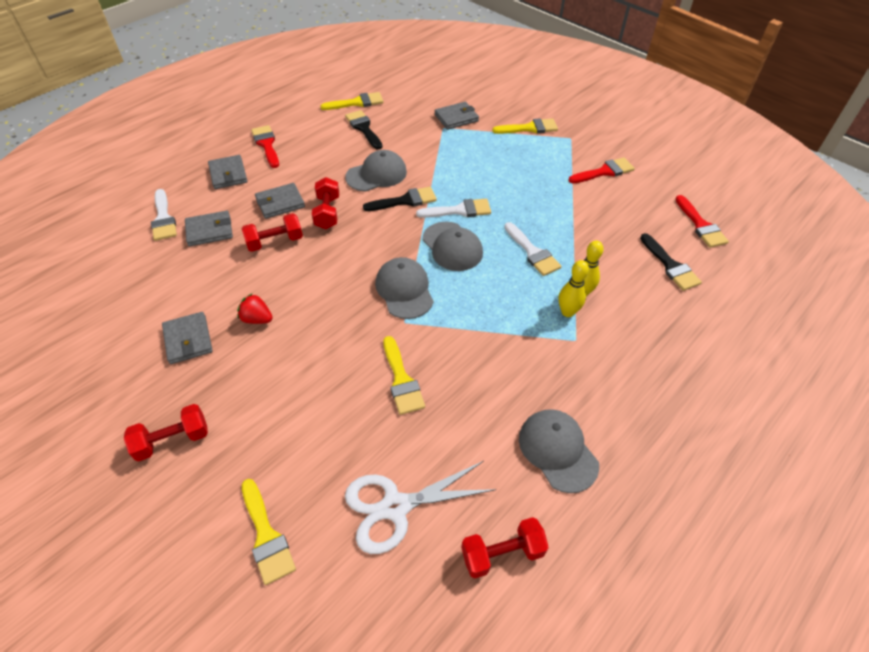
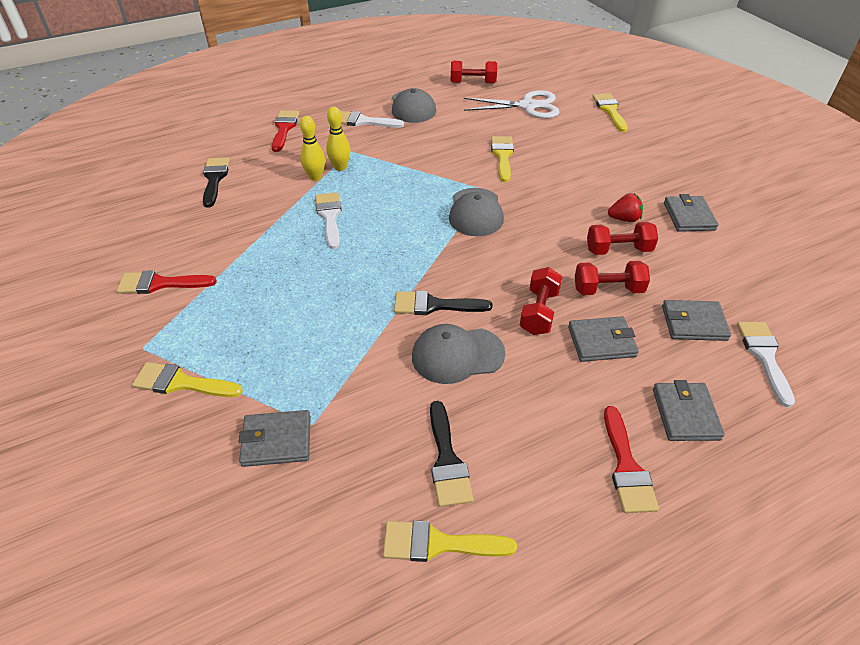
camera: 160 degrees left, 5 degrees down
(172, 440) = (683, 159): red dumbbell -> red dumbbell (618, 250)
(257, 319) = (624, 219): red strawberry -> red strawberry turned 45 degrees counterclockwise
(452, 246) = (407, 240): grey cap -> none
(459, 210) = (375, 277): white brush -> white brush (363, 121)
(701, 225) = (139, 203): red brush -> red brush (284, 128)

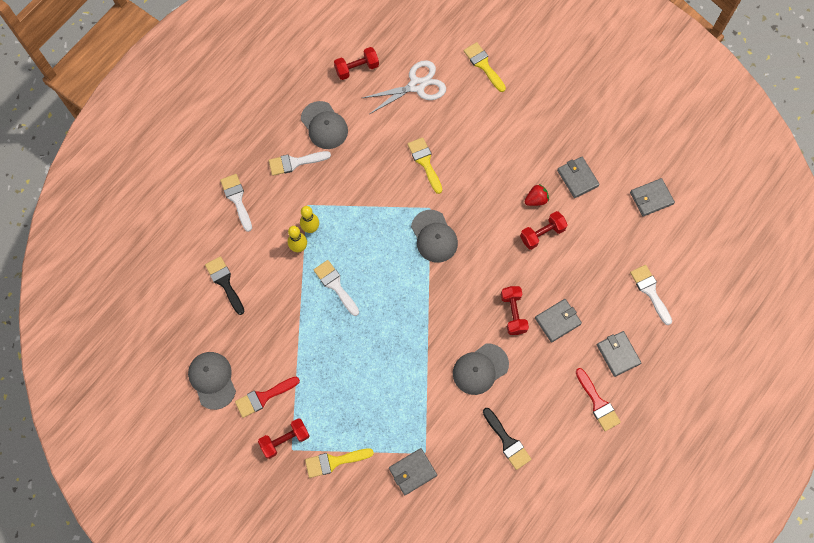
camera: 25 degrees left, 25 degrees up
(121, 249) = (212, 380): none -> grey cap
(284, 128) = (237, 199): red brush -> white brush
(434, 305) = (448, 336): black brush -> none
(438, 544) = (524, 489): yellow brush -> none
(608, 289) = (547, 275): red dumbbell -> red dumbbell (285, 440)
(694, 323) = (605, 281): grey wallet -> grey wallet (651, 198)

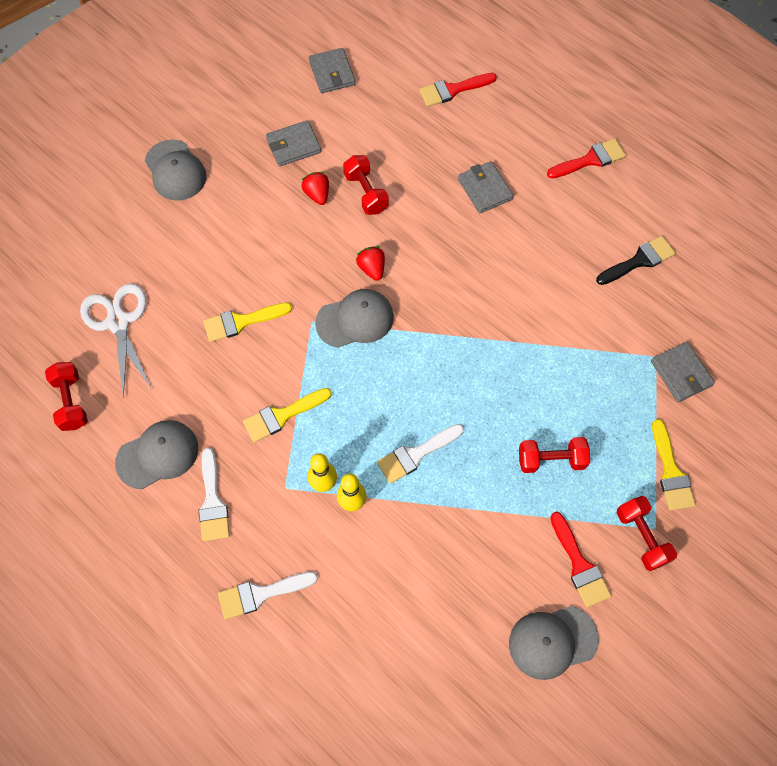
camera: 85 degrees left, 5 degrees down
(224, 282) = (398, 618): black brush -> none
(477, 244) = (372, 268): none -> red strawberry
(480, 369) = (545, 282): grey cap -> grey cap (175, 171)
(483, 65) = (105, 235): yellow brush -> yellow brush (282, 416)
(513, 313) = (471, 237): red dumbbell -> red dumbbell (551, 460)
(618, 354) = (530, 132): grey wallet -> none
(650, 291) = (452, 90): white brush -> red brush

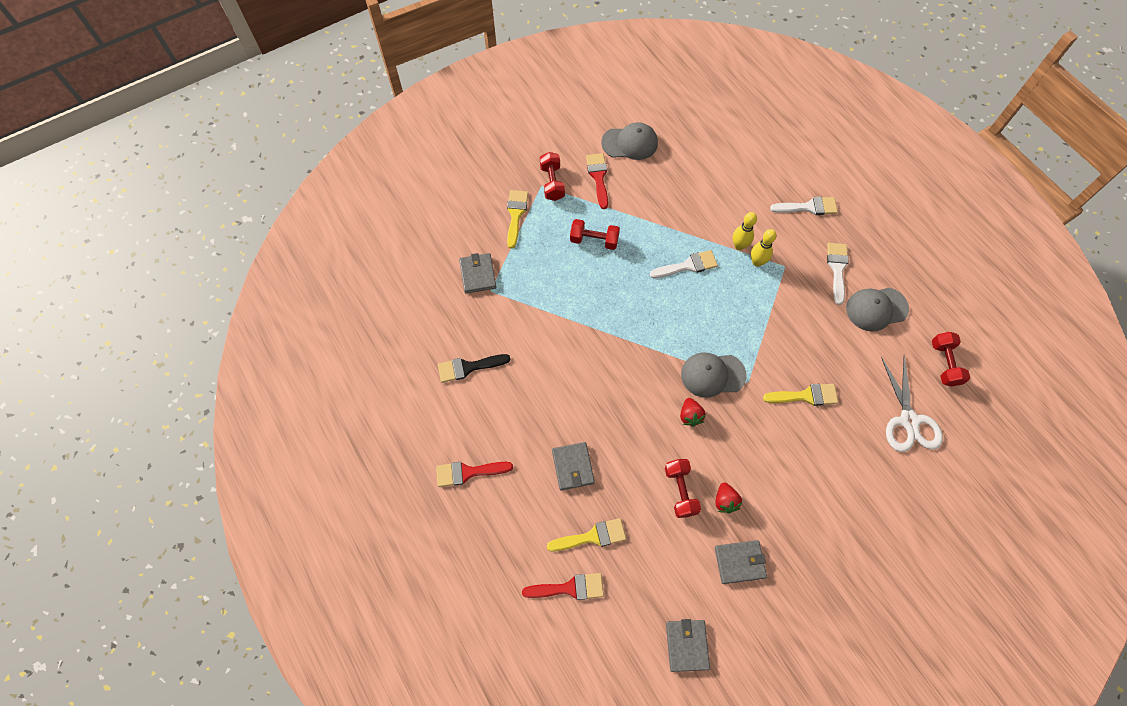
camera: 165 degrees left, 0 degrees up
(175, 171) = (857, 563): grey cap -> none
(282, 416) = (781, 315): yellow brush -> yellow brush (592, 536)

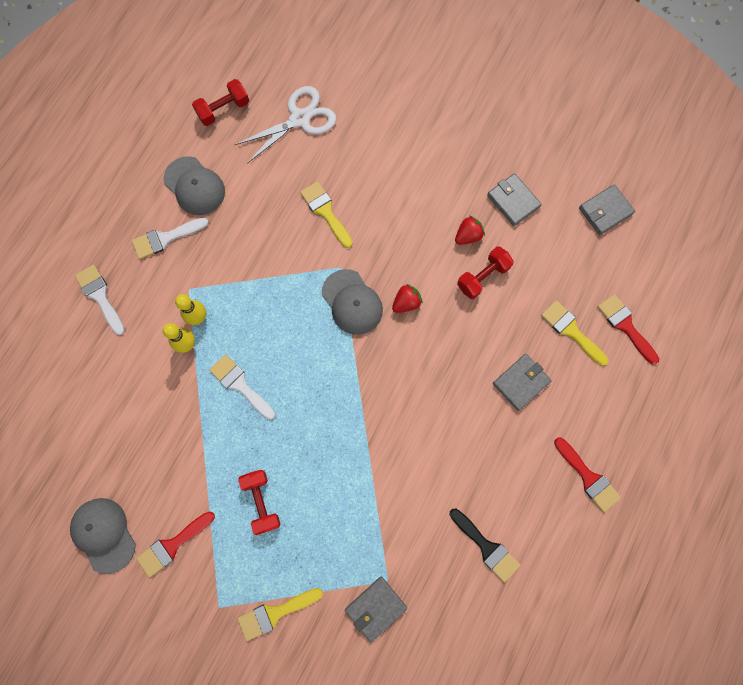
camera: 120 degrees left, 10 degrees up
(552, 183) = (208, 596): red dumbbell -> none

